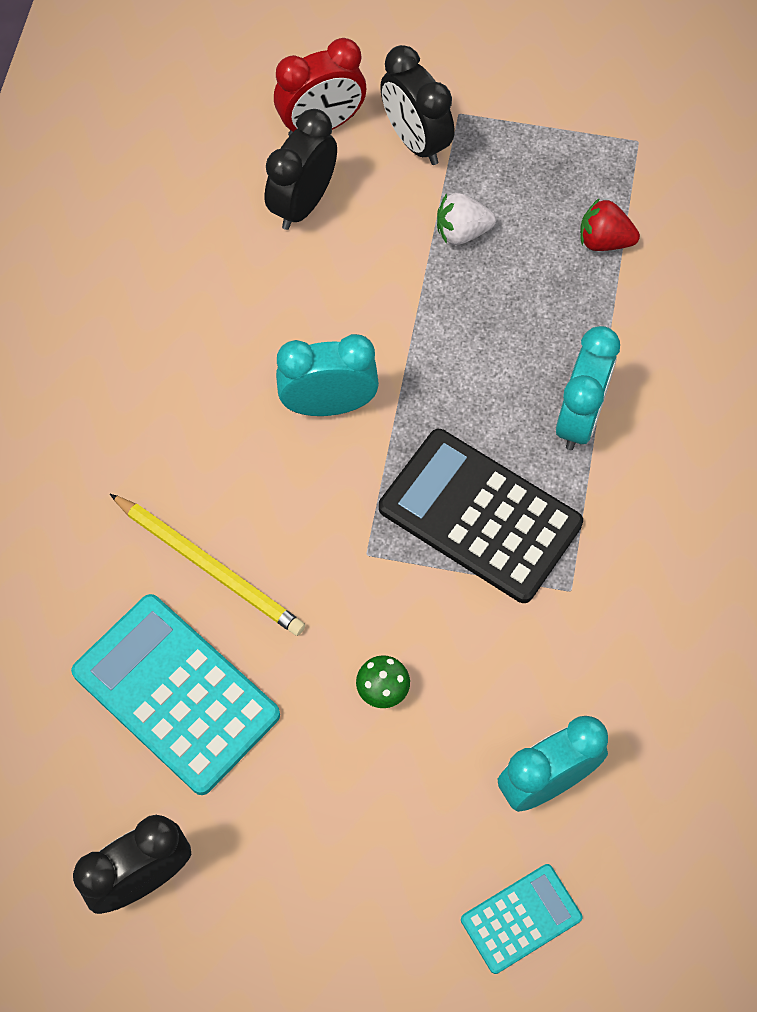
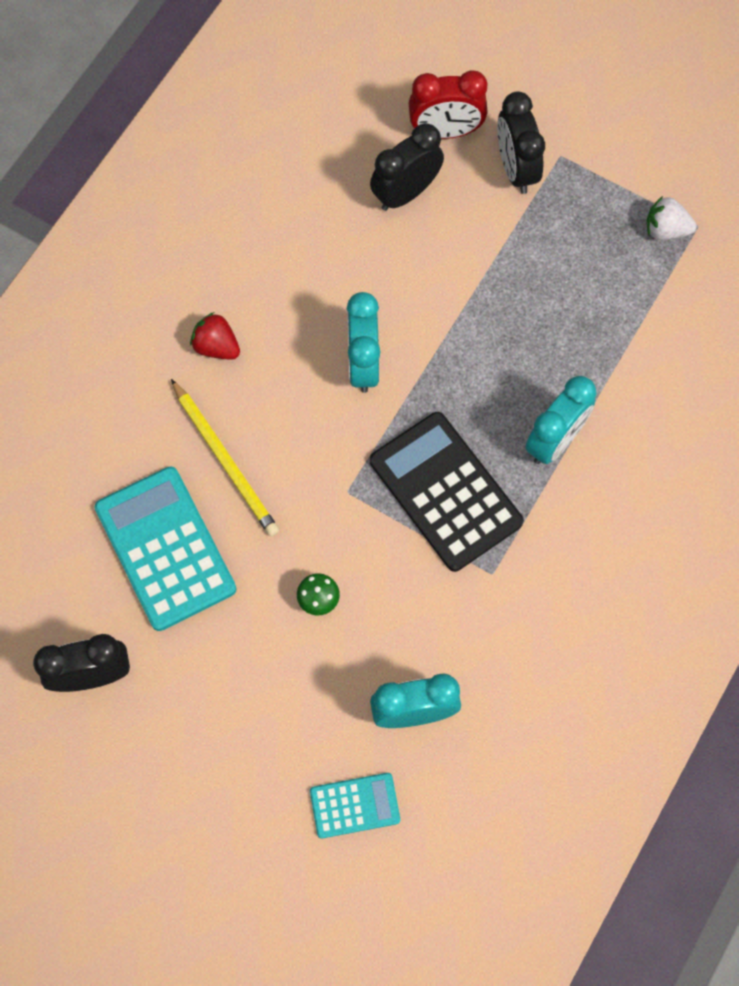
camera: 20 degrees right, 5 degrees up
(328, 405) = (363, 364): turquoise clock -> turquoise clock turned 105 degrees counterclockwise
(462, 232) = (523, 257): white strawberry -> white strawberry (665, 230)
(604, 241) = (635, 301): red strawberry -> red strawberry (216, 346)

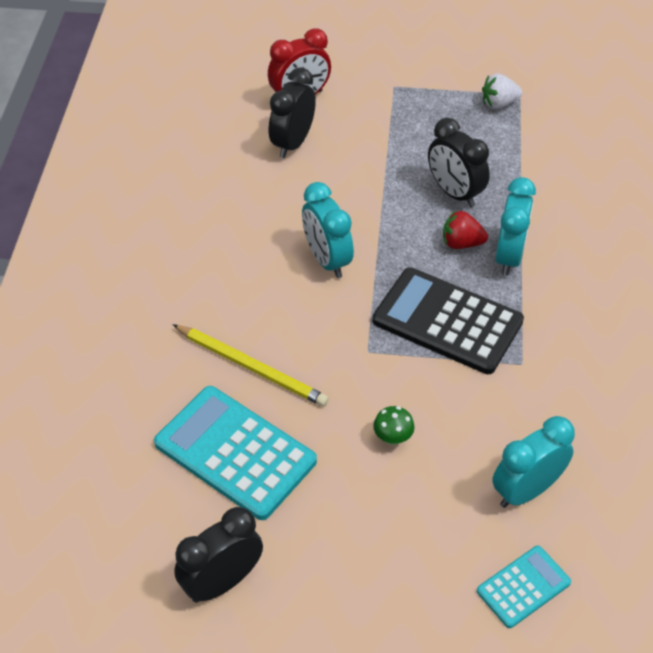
camera: 25 degrees left, 20 degrees down
(216, 346) = (198, 290): red strawberry -> red strawberry (461, 243)
(515, 169) = (366, 103): black clock -> black clock (454, 193)

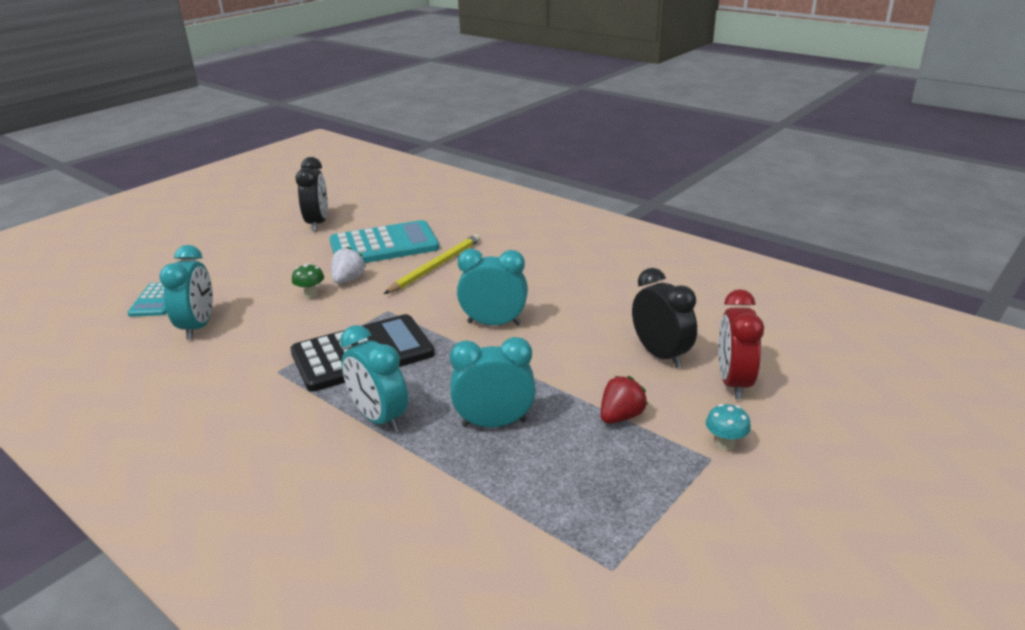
camera: 125 degrees right, 20 degrees down
(251, 367) = (436, 266): yellow pencil -> yellow pencil turned 150 degrees clockwise
(374, 84) = (725, 444): none -> turquoise mushroom
(454, 193) = (494, 423): black clock -> turquoise clock
(461, 243) = (428, 398): red strawberry -> red strawberry (621, 416)
(499, 104) = (608, 535): white strawberry -> white strawberry (348, 280)

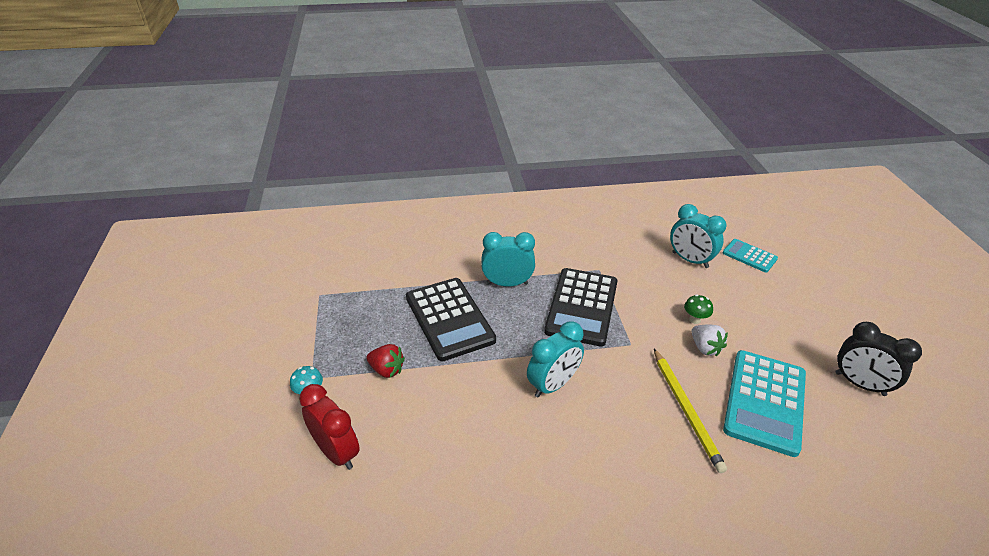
camera: 130 degrees right, 10 degrees up
(494, 423) = (449, 319): turquoise clock -> black calculator
(621, 416) = (387, 370): red strawberry -> red strawberry turned 60 degrees counterclockwise
(660, 355) = (409, 442): black clock -> none

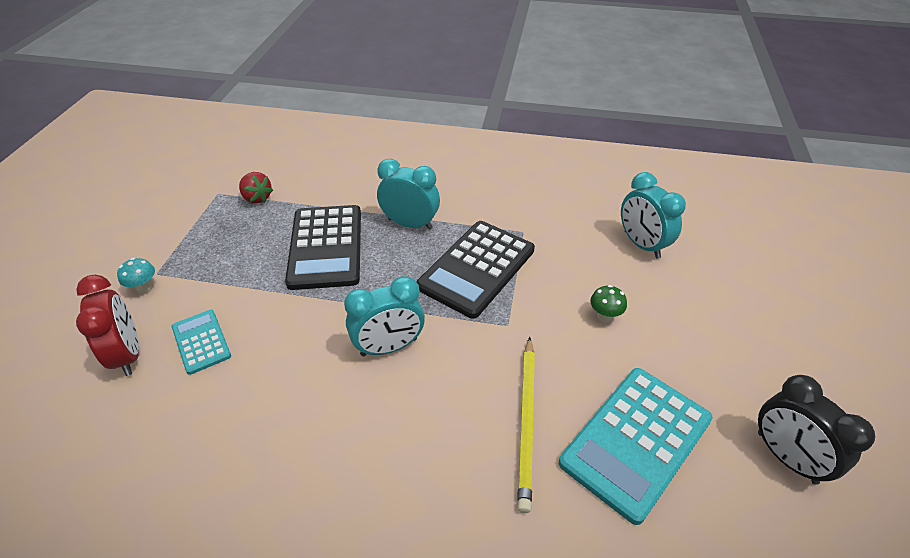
camera: 20 degrees right, 5 degrees up
(387, 370) = (230, 284): red strawberry -> red strawberry (257, 198)
(705, 348) = (597, 353): white strawberry -> none
(749, 256) = (723, 256): turquoise calculator -> turquoise calculator (201, 341)

